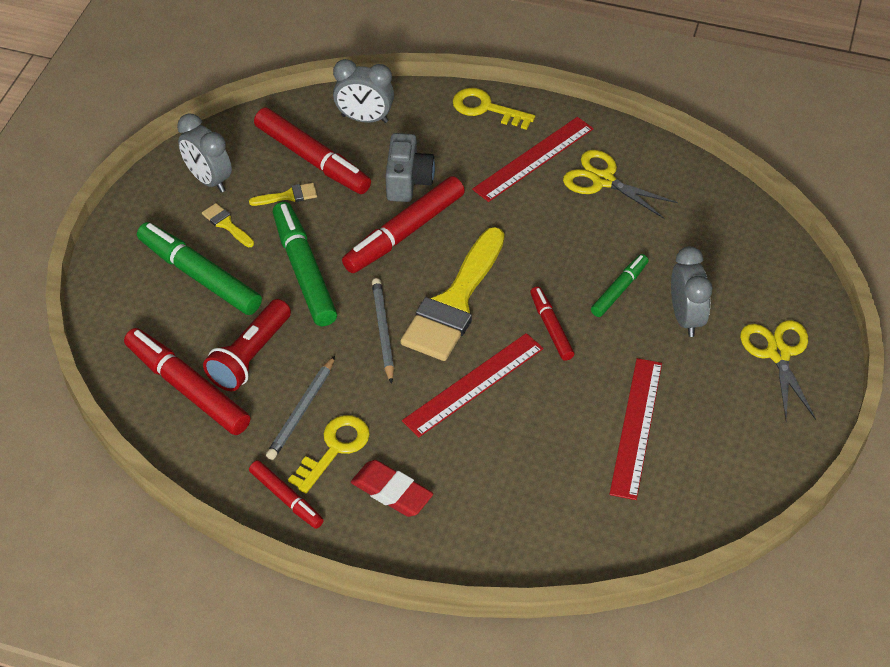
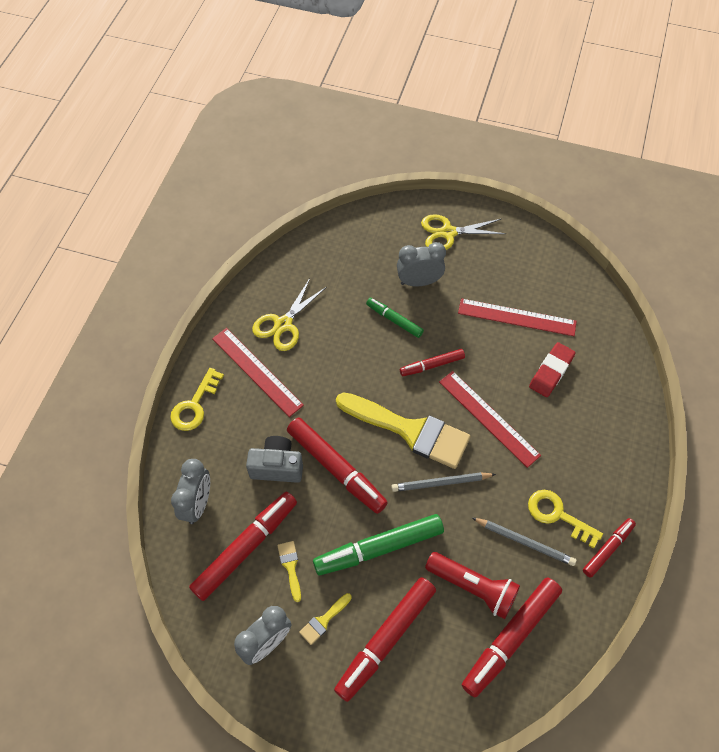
camera: 90 degrees left, 10 degrees up
(199, 276) = (386, 640): green marker -> red marker
(391, 492) = (591, 473): red eraser -> red eraser (551, 372)

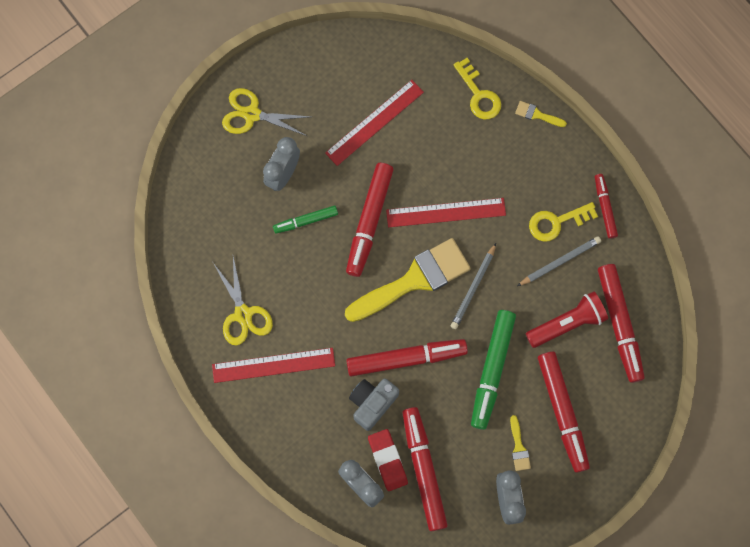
camera: 55 degrees left, 15 degrees up
(195, 405) = (269, 435): yellow key -> yellow key (479, 94)
(290, 567) = (461, 445): yellow brush -> yellow brush (537, 114)
(432, 365) = (369, 221): red marker -> red marker, size x1.77
(448, 233) = (252, 114): yellow scissors -> yellow scissors turned 75 degrees clockwise
(551, 372) = (441, 134): red eraser -> red eraser (387, 460)

